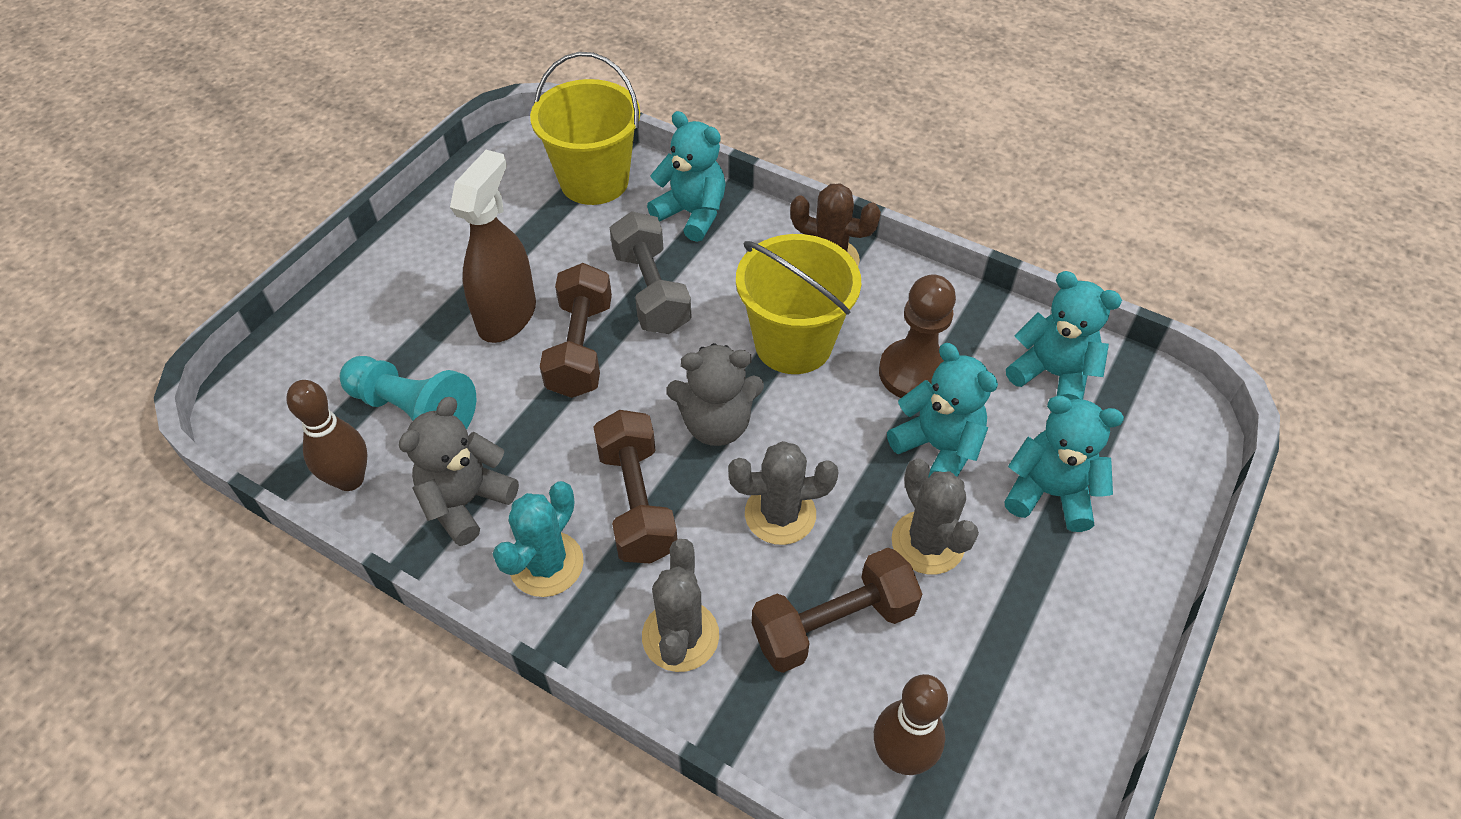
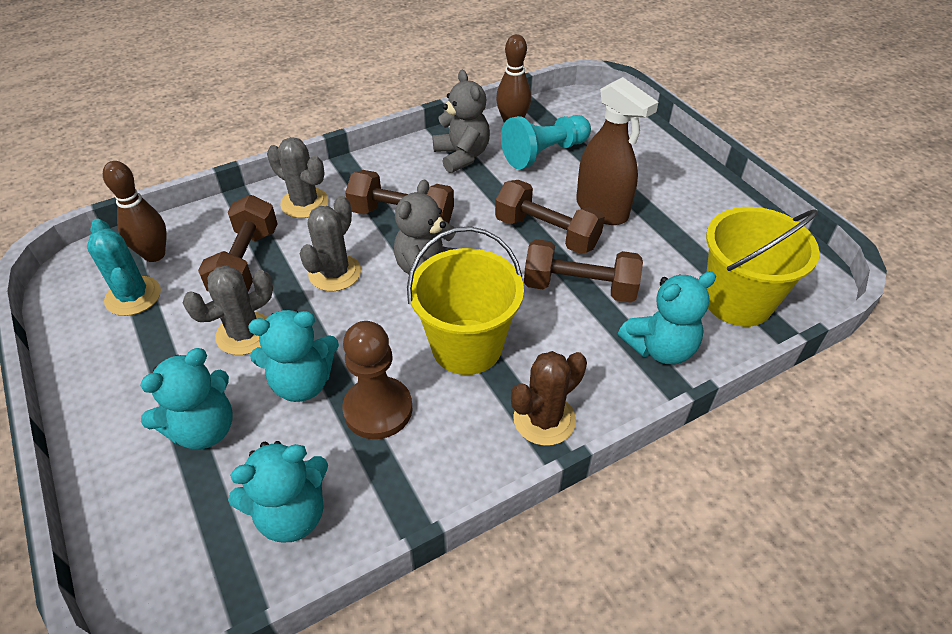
camera: 120 degrees right, 5 degrees down
(546, 564) = (395, 172): turquoise cactus -> turquoise cactus (133, 296)
(651, 291) = (579, 288): grey dumbbell -> brown dumbbell
(927, 543) = (244, 334): grey cactus -> grey cactus turned 45 degrees counterclockwise

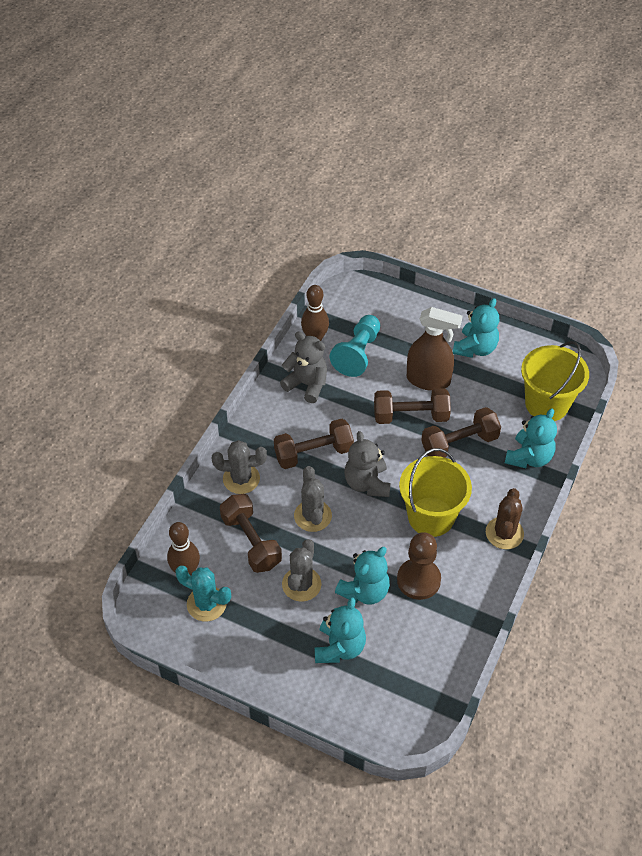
camera: 35 degrees left, 5 degrees up
(292, 514) = (429, 656): turquoise teddy bear -> turquoise teddy bear (475, 348)

